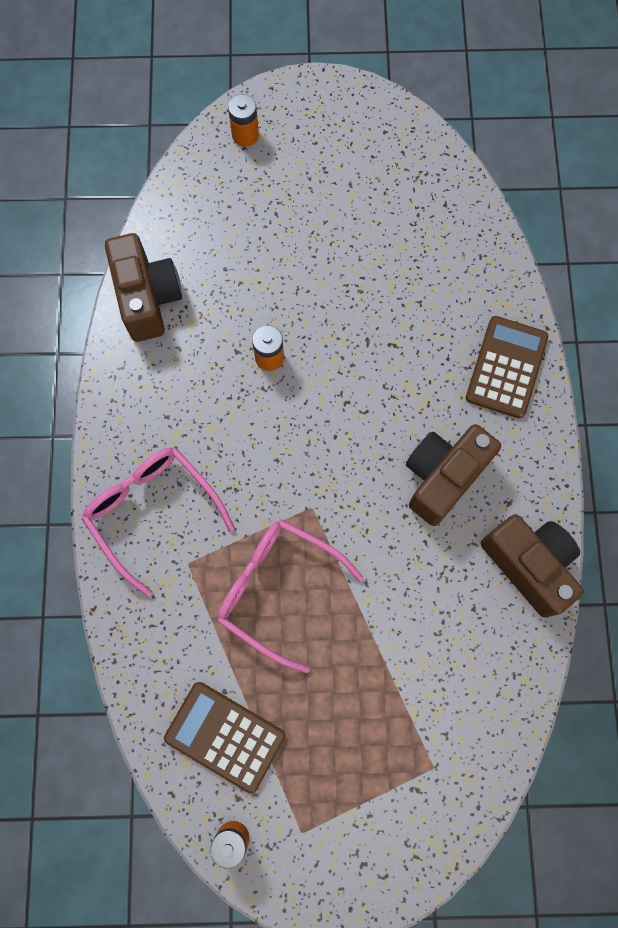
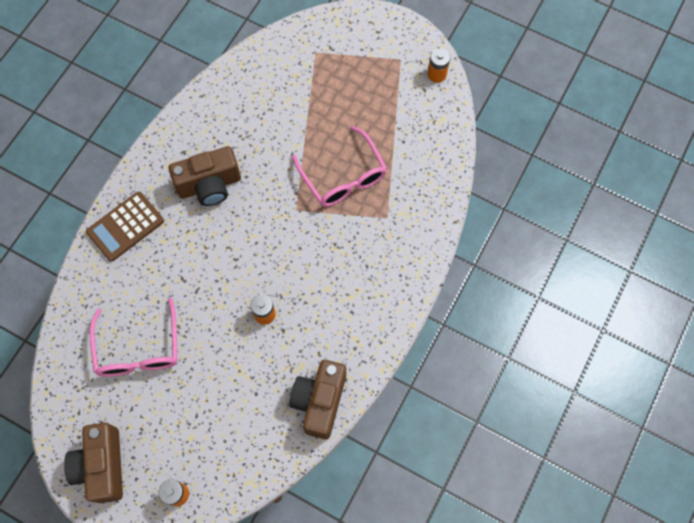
camera: 150 degrees left, 5 degrees down
(153, 512) = (391, 257): pink glasses -> pink glasses (138, 349)
(225, 736) = (415, 120): brown calculator -> none
(529, 565) = (197, 115): brown camera -> brown camera (102, 466)

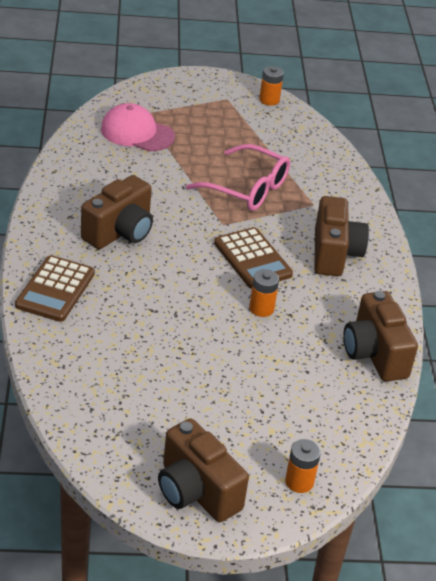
camera: 35 degrees left, 30 degrees down
(138, 349) = (153, 380): pink glasses -> none
(293, 258) = (252, 259): none -> brown calculator
(295, 74) = (137, 133): none -> pink cap
(364, 281) = (334, 254): none -> brown camera

